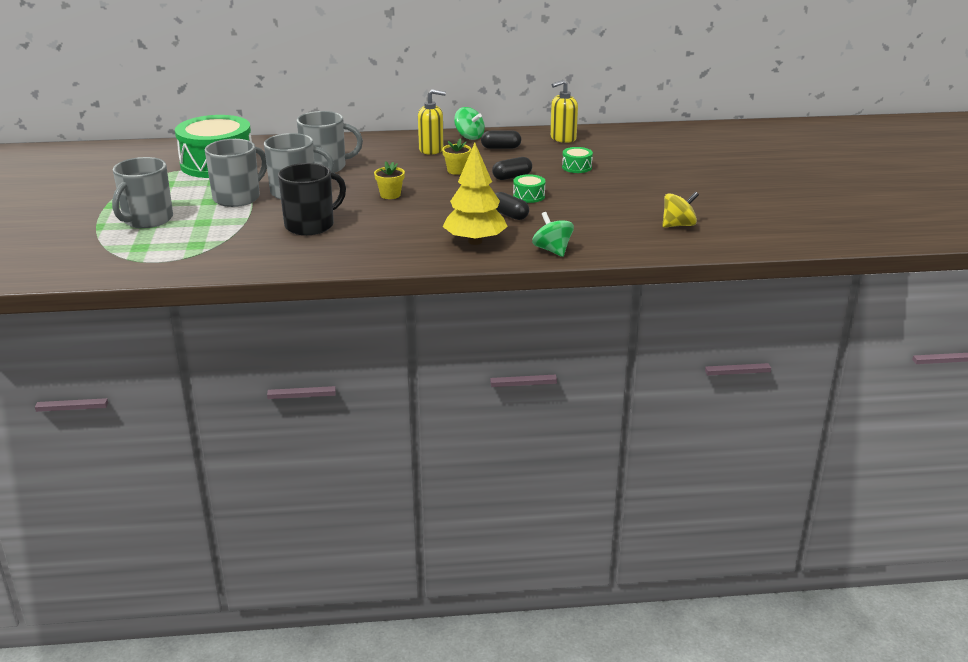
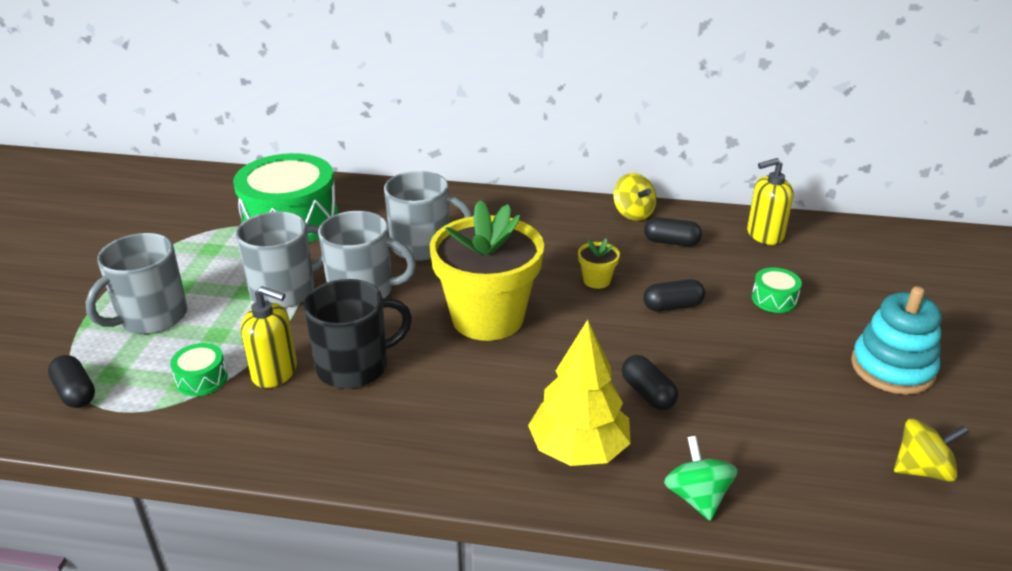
camera: 15 degrees right, 5 degrees up
(120, 258) = (75, 392): none -> black capsule
(390, 195) = (487, 318): yellow flower pot -> yellow flower pot, size x2.49
(431, 150) = (574, 232): yellow soap dispenser -> yellow soap dispenser (275, 372)
(469, 136) = (633, 213): green spinning top -> yellow spinning top
(529, 196) = (688, 354): green drum -> green drum (202, 379)
(655, 188) = (892, 368): none -> turquoise stacking toy

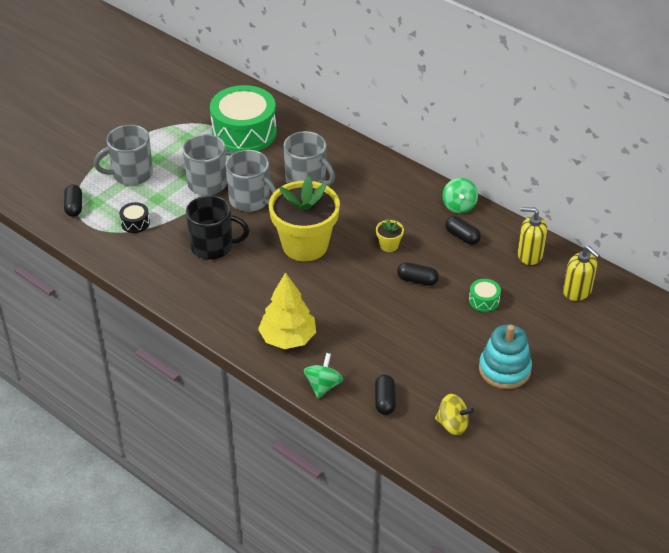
camera: 30 degrees right, 10 degrees up
(202, 379) = (135, 223): green drum -> black drum
(275, 372) = (172, 233): yellow soap dispenser -> yellow soap dispenser (577, 291)
(633, 213) = (459, 206): yellow spinning top -> green spinning top
(647, 393) = (351, 325): black capsule -> black capsule (384, 401)

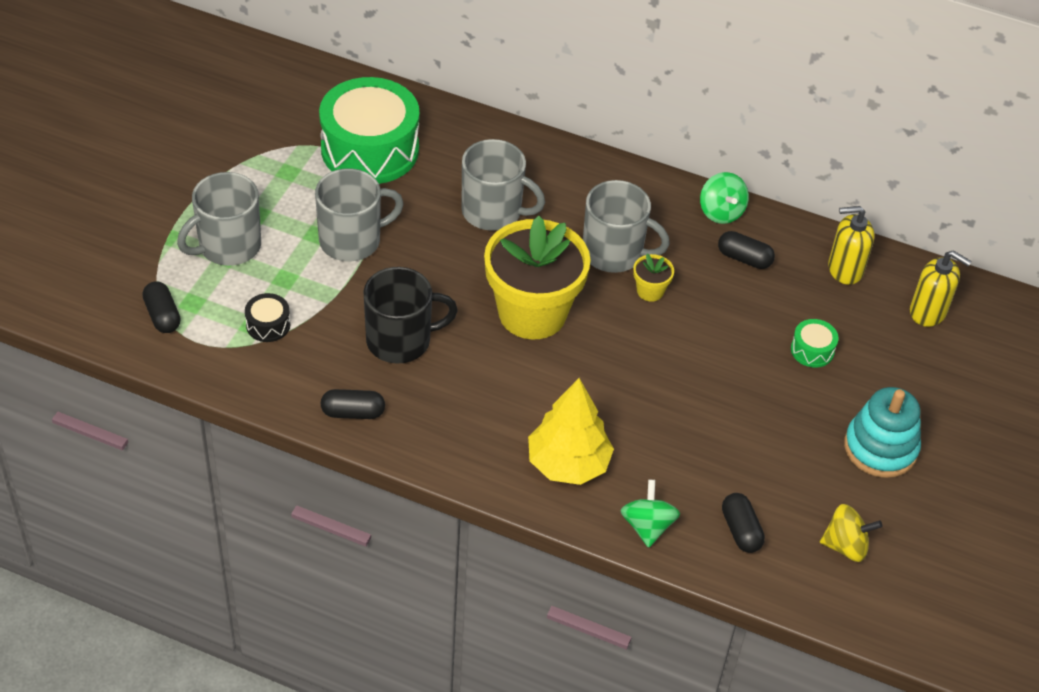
camera: 20 degrees left, 5 degrees up
(250, 200) = (424, 256): grey mug -> grey mug (614, 253)
(417, 280) = (710, 337): black capsule -> black capsule (353, 412)

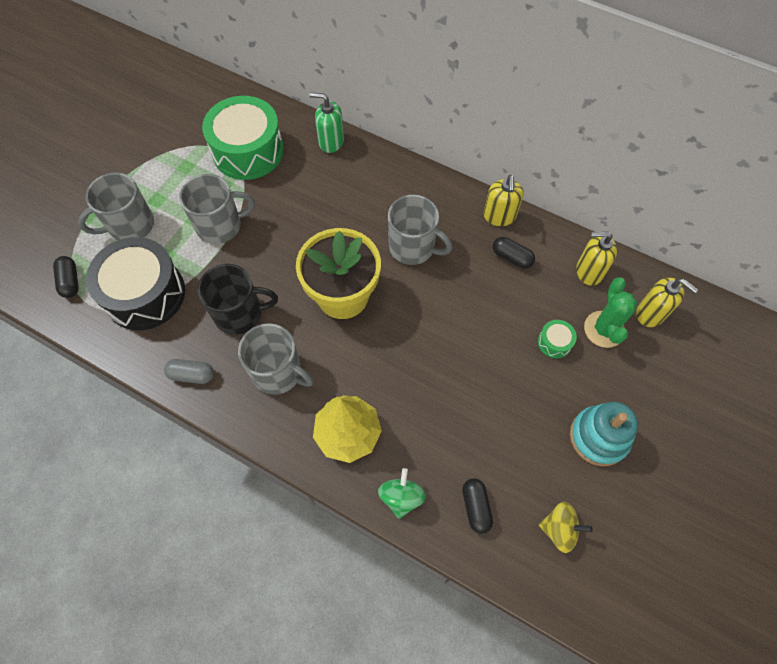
camera: 10 degrees right, 15 degrees up
(268, 325) = (145, 294): black drum -> black drum, size x2.43
(353, 412) = (192, 375): black capsule -> grey capsule
(481, 133) = (331, 141): none -> green soap dispenser
(493, 211) = (328, 207): grey mug -> grey mug (278, 372)
(650, 291) = (435, 282): yellow flower pot -> none
(721, 212) = (499, 216): green spinning top -> yellow soap dispenser
(872, 332) = (604, 329): none -> green cactus

